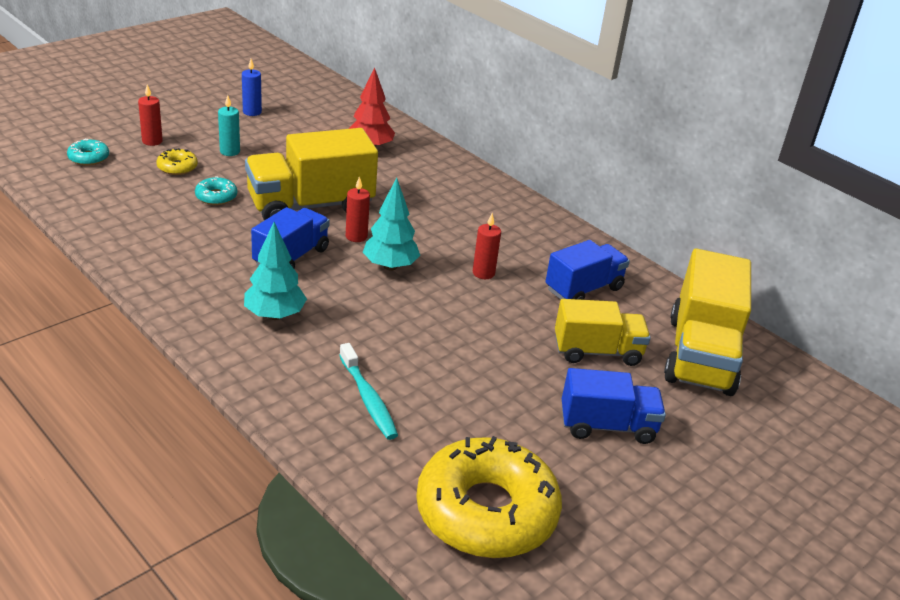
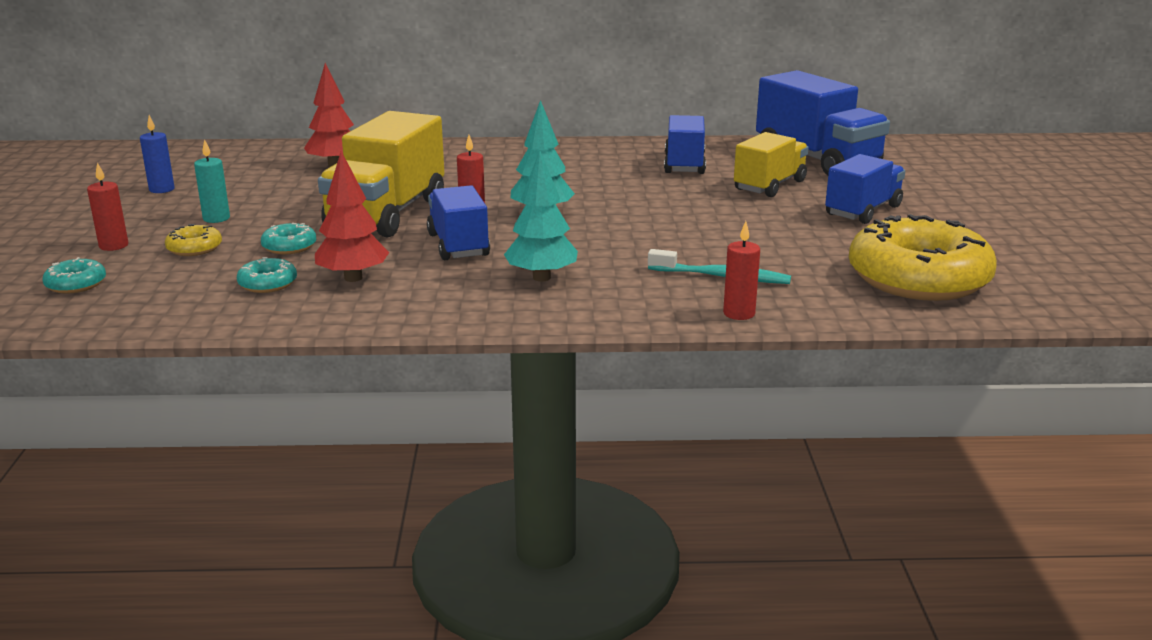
camera: 45 degrees left, 10 degrees down
(153, 217) = (268, 284): none -> turquoise donut
(193, 242) = (353, 278): none -> red tree
(483, 273) = (608, 187): red candle -> red candle (739, 313)
(700, 355) = (817, 160): yellow truck -> blue truck

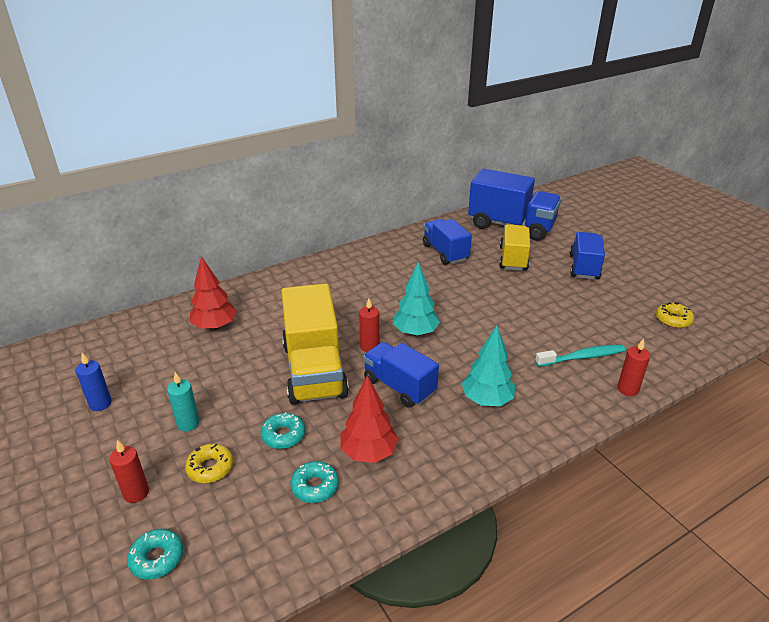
camera: 30 degrees left, 10 degrees up
(918, 278) = (673, 319): yellow donut -> yellow donut, size x0.41

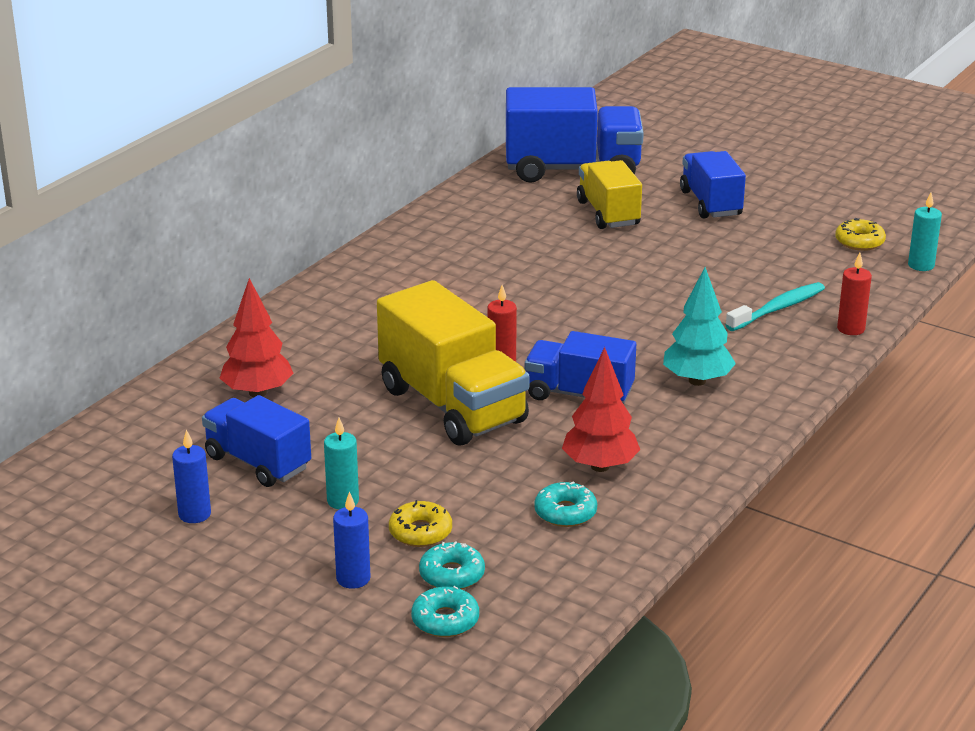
camera: 25 degrees left, 5 degrees down
(136, 493) = (353, 579): red candle -> blue candle
(283, 435) = (479, 479): turquoise donut -> turquoise donut (452, 575)
(415, 332) = (548, 332): turquoise tree -> none
(445, 253) = (506, 226): blue truck -> blue truck (258, 462)
(711, 350) = (921, 265): none -> turquoise candle

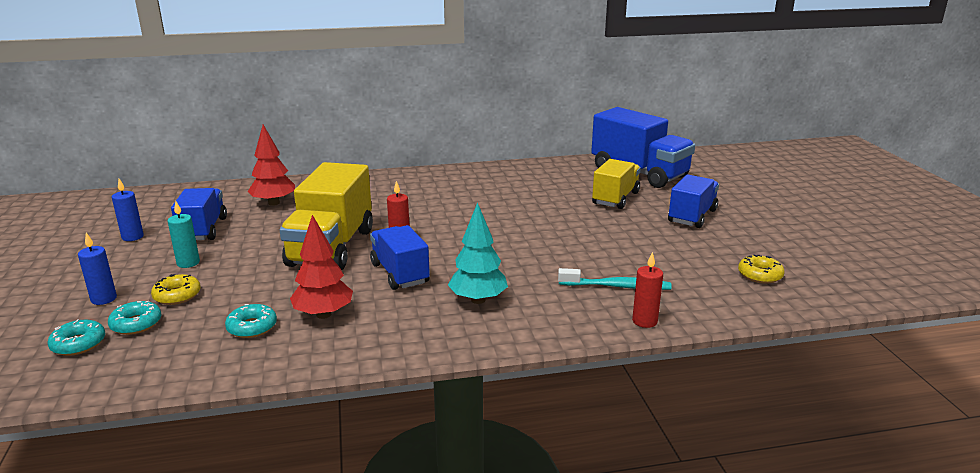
camera: 45 degrees right, 5 degrees down
(921, 265) = (783, 308): turquoise candle -> none

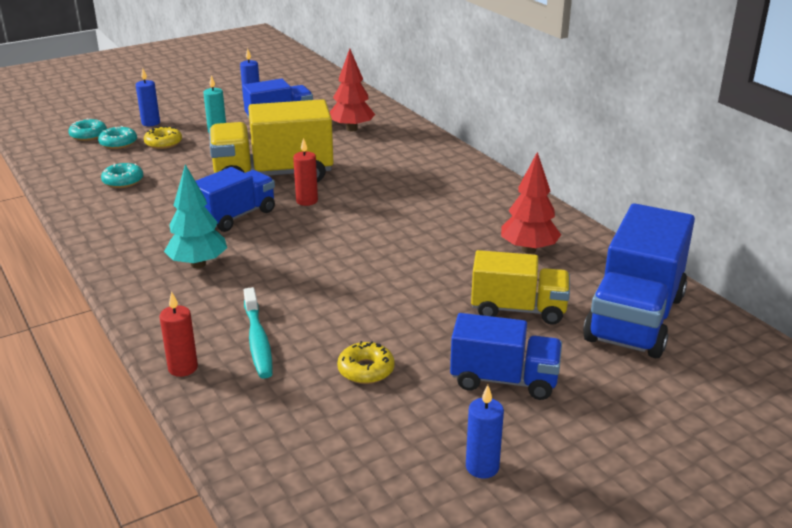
camera: 70 degrees right, 5 degrees up
(323, 314) = (150, 202): red tree -> red tree (528, 250)
(760, 275) = (338, 453): yellow donut -> yellow donut (366, 370)
(775, 237) = (482, 467): none -> blue candle

